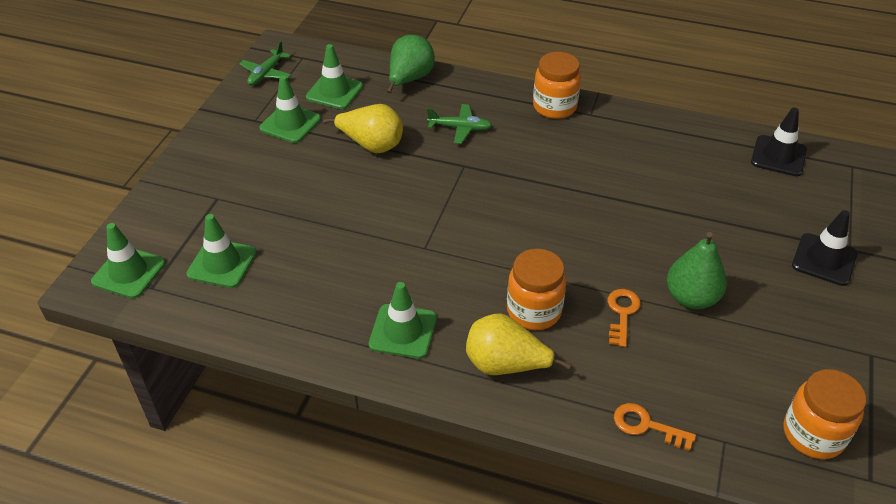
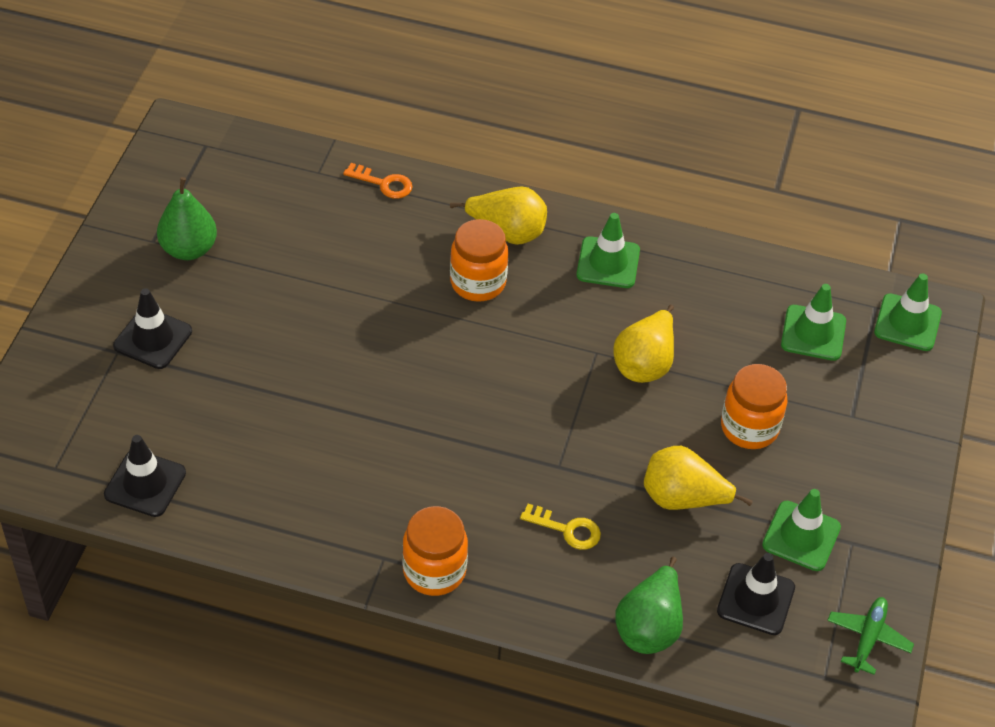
camera: 175 degrees right, 5 degrees up
(334, 92) = (756, 599): green traffic cone -> black traffic cone
(383, 238) = (644, 363): none -> yellow pear
(460, 128) = (567, 529): green plane -> yellow key
(622, 313) = (388, 280): orange key -> none
(691, 298) = (313, 296): green pear -> green pear (189, 249)
(813, 434) = (239, 177): orange jar -> orange jar (749, 428)

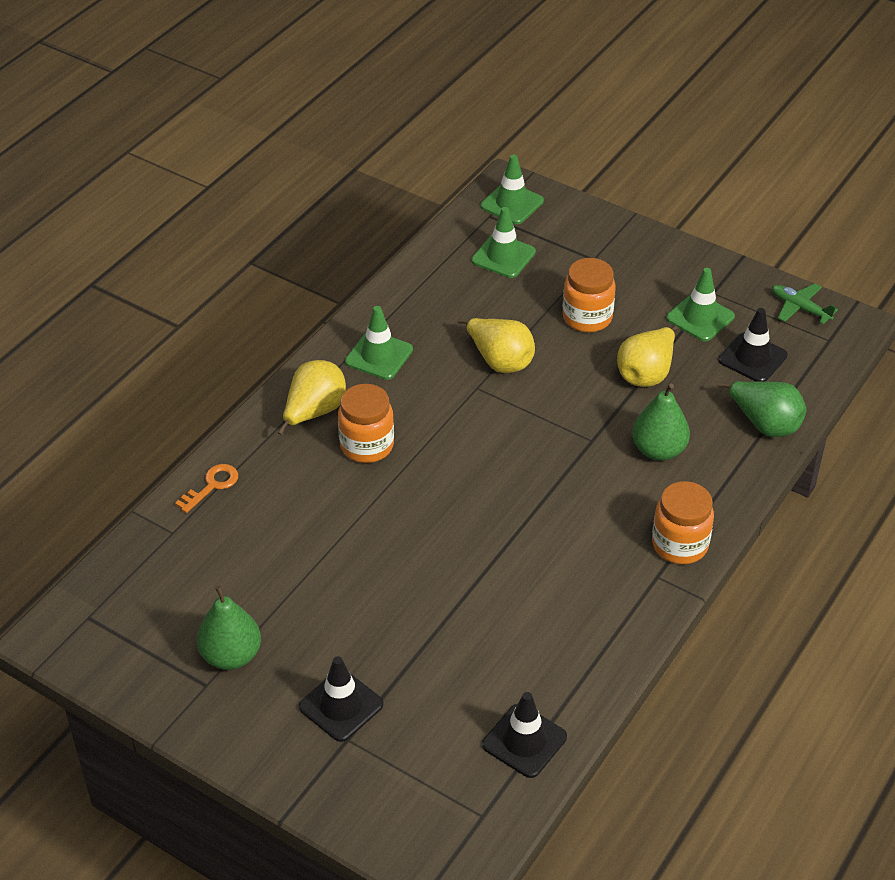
camera: 70 degrees left, 5 degrees down
(567, 529) = (658, 450): yellow key -> green pear

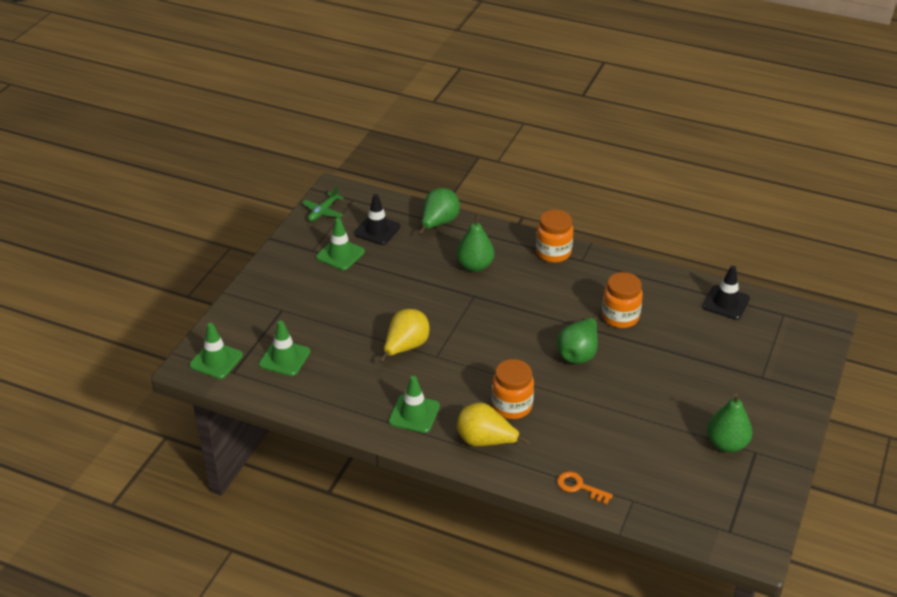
camera: 100 degrees left, 5 degrees down
(341, 706) = (739, 383): black traffic cone -> none
(448, 531) = (578, 353): none -> green pear
(587, 317) = (350, 307): orange jar -> orange jar (620, 317)
(646, 374) = (403, 275): yellow pear -> none

